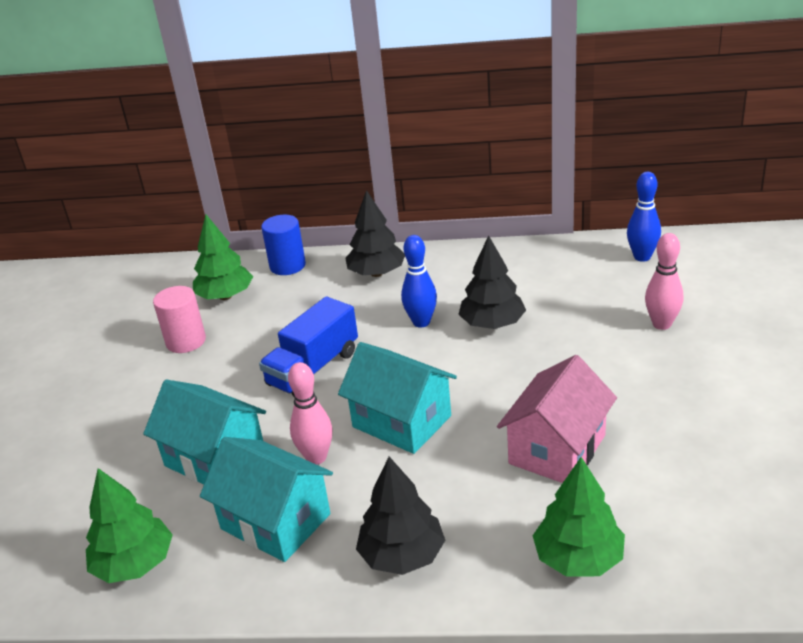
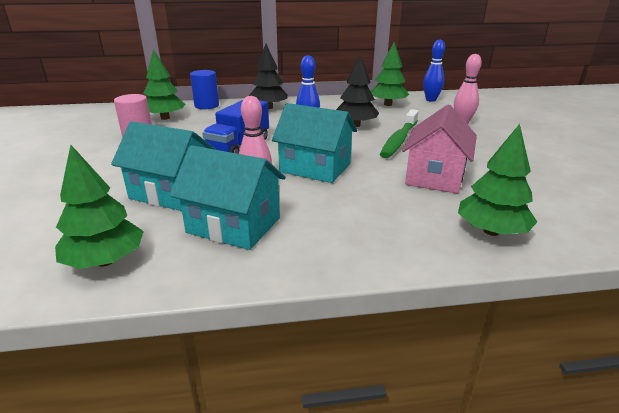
camera: 15 degrees left, 5 degrees down
(402, 555) = (350, 239): black tree -> none
(542, 364) = (399, 140): none -> green toothbrush
(564, 269) = (387, 104): none -> green tree

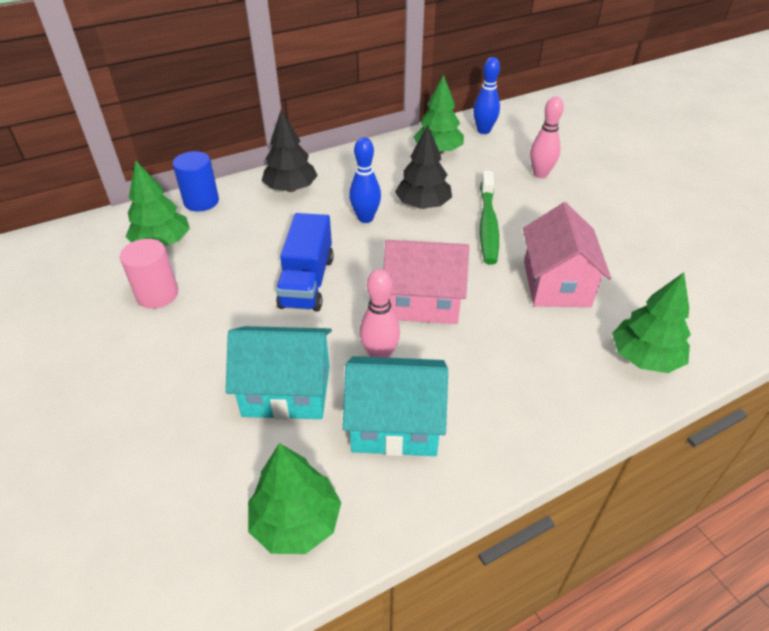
camera: 20 degrees left, 15 degrees up
(315, 168) = (423, 301): turquoise house -> pink house

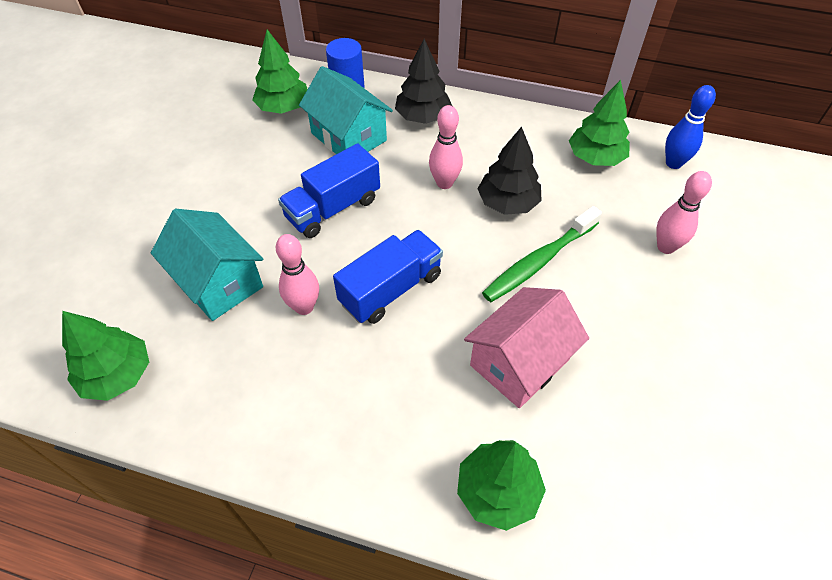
camera: 45 degrees right, 10 degrees up
(157, 294) = (234, 148): pink cylinder -> none
(365, 218) = (444, 183): blue bowling pin -> pink bowling pin
(395, 424) = (247, 366): turquoise house -> turquoise house (348, 137)
(423, 301) = (391, 289): pink house -> blue truck

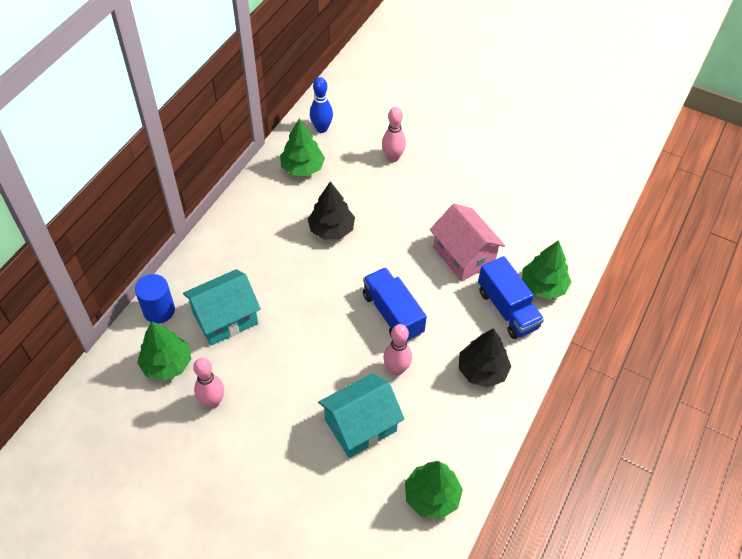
camera: 80 degrees left, 0 degrees up
(333, 208) = (305, 340): blue truck -> blue truck (507, 309)
(423, 117) = (219, 262): black tree -> black tree (482, 370)
(444, 183) = (300, 263): pink bowling pin -> pink bowling pin (212, 402)
(538, 261) = (388, 225): green toothbrush -> none

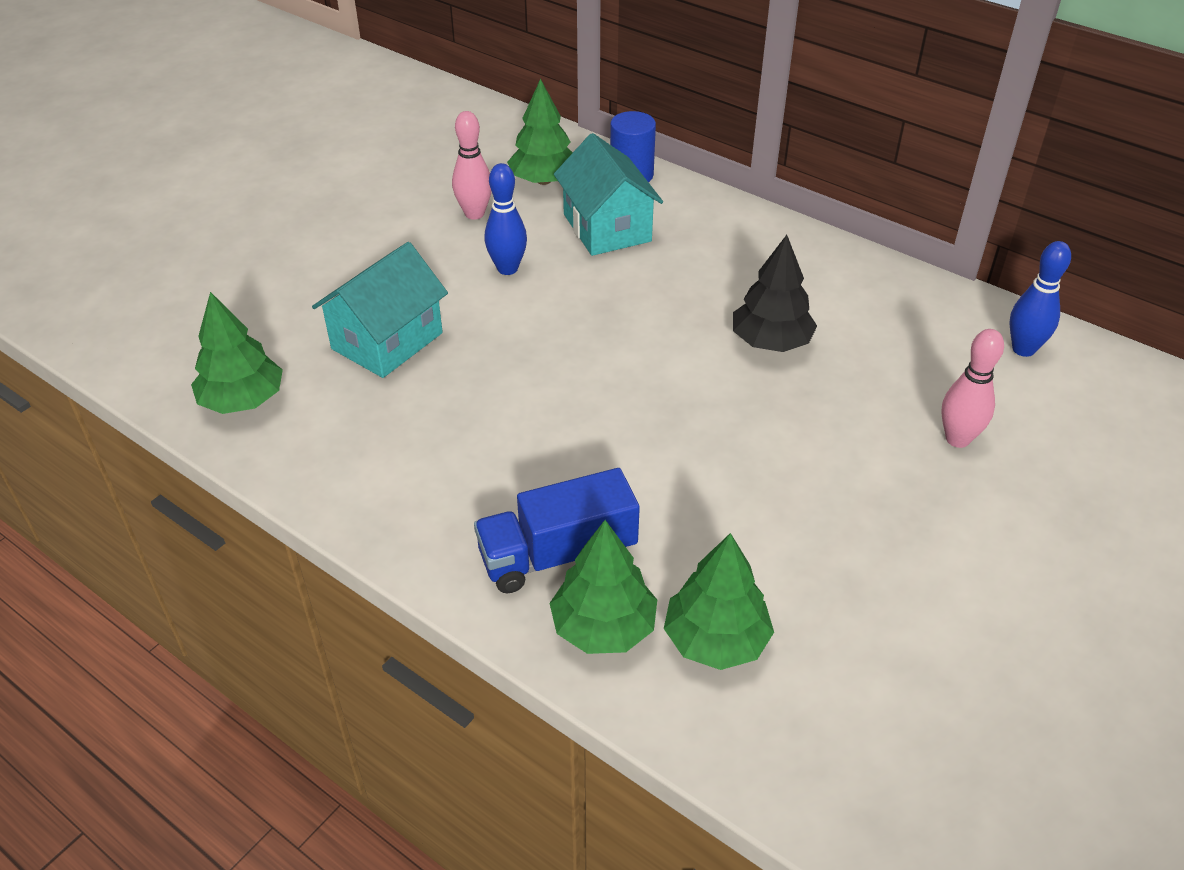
camera: 100 degrees right, 10 degrees down
(276, 369) = (507, 268): none -> blue bowling pin
(302, 168) = (916, 319): green tree -> green tree (716, 640)
(360, 425) = (387, 341): turquoise house -> turquoise house turned 60 degrees clockwise
(392, 314) = (579, 396): blue truck -> none
(396, 369) = (470, 388): pink bowling pin -> none
(464, 255) = (697, 510): pink house -> none
(482, 370) = (435, 494): black tree -> none

